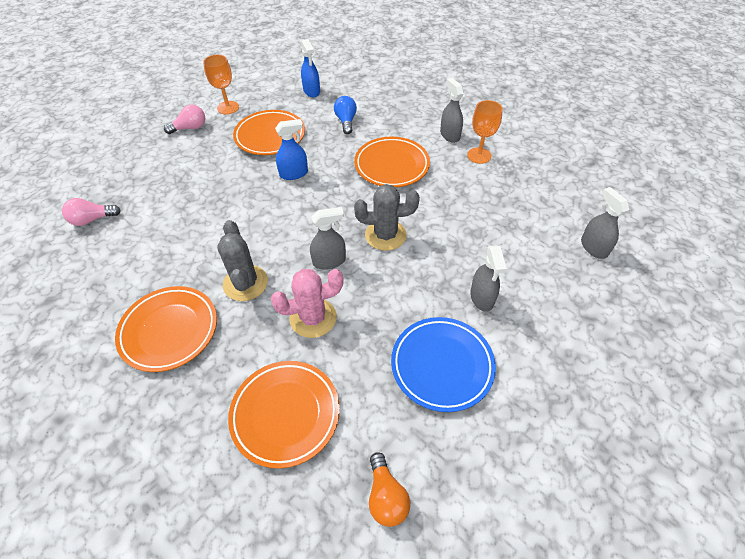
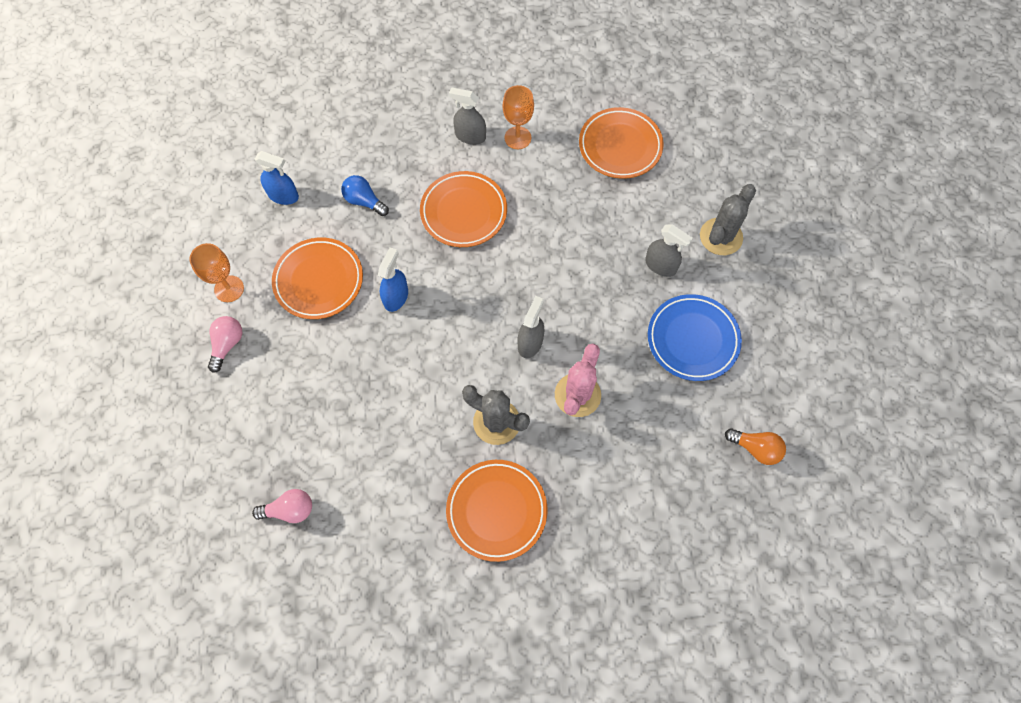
camera: 50 degrees left, 15 degrees up
(92, 219) = (290, 510): pink light bulb -> pink light bulb turned 120 degrees counterclockwise
(285, 414) = (646, 471): orange plate -> orange plate (620, 146)
(385, 235) = (540, 281): grey cactus -> grey cactus (721, 237)
(593, 247) = (683, 153): grey spray bottle -> none

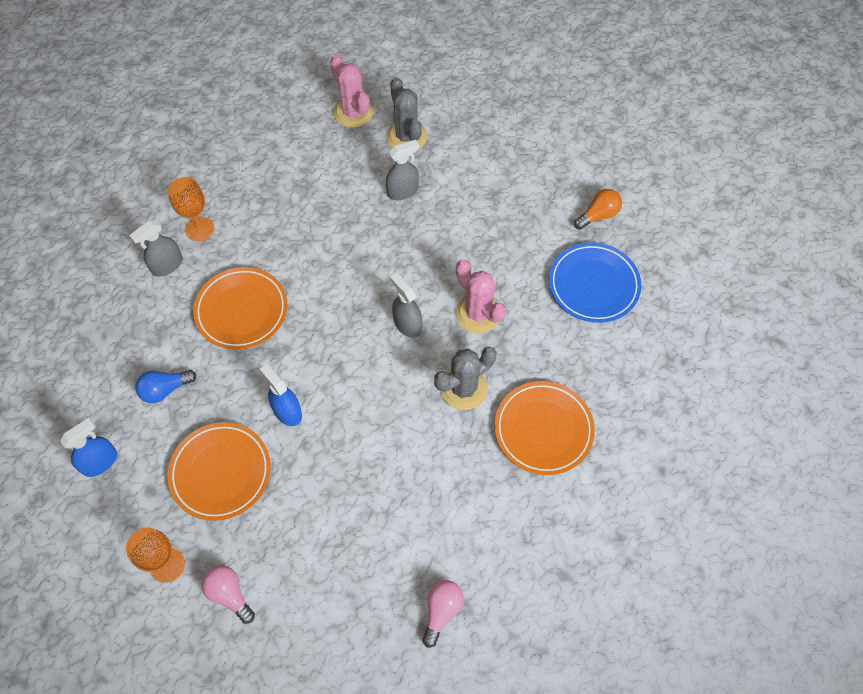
camera: 60 degrees left, 5 degrees down
(620, 146) = (270, 158): orange plate -> none
(692, 339) = (482, 205): blue plate -> blue plate (593, 285)
(714, 180) = (353, 112): none -> pink cactus

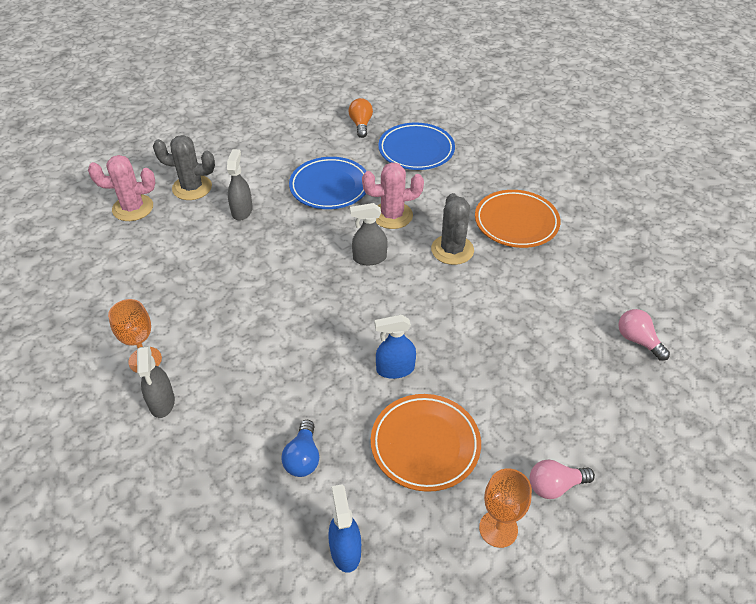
camera: 60 degrees left, 15 degrees down
(242, 311) = (265, 362): orange plate -> none
(482, 240) = (329, 187): none -> blue plate

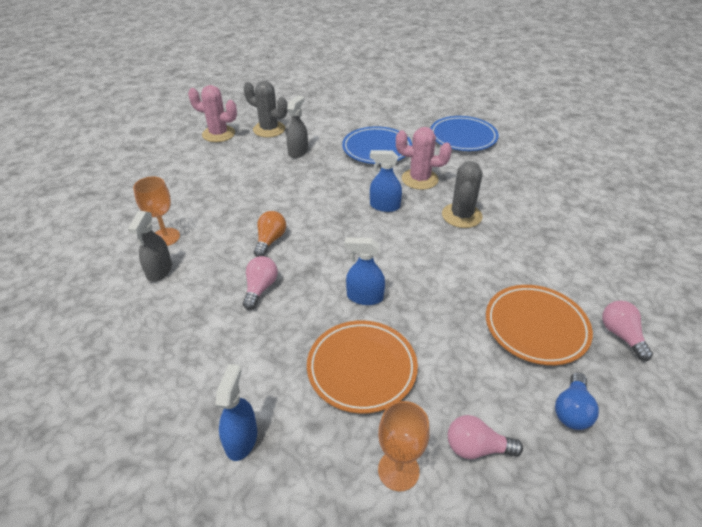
camera: 20 degrees right, 5 degrees down
(284, 391) = (260, 288): none -> pink light bulb
(303, 458) = (247, 346): blue light bulb -> blue light bulb (572, 410)
(361, 125) = (424, 112): orange light bulb -> orange light bulb (270, 240)
(369, 258) = (384, 206): grey spray bottle -> blue spray bottle
(516, 222) = (531, 207): orange plate -> orange plate (536, 327)

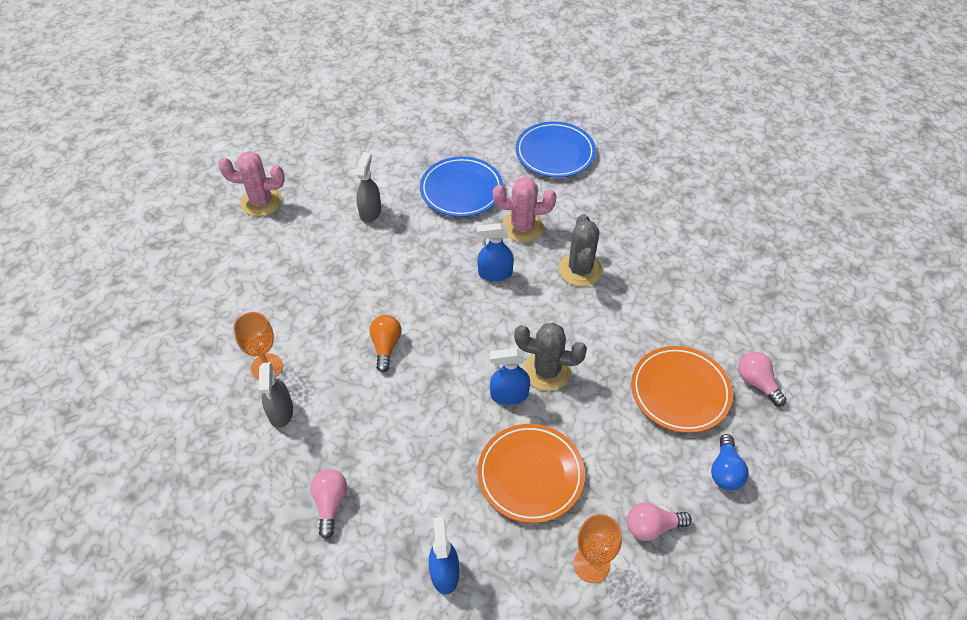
camera: 15 degrees left, 10 degrees up
(260, 288) = (399, 409): pink light bulb -> pink light bulb (330, 504)
(269, 129) = (321, 182): grey cactus -> grey cactus (547, 371)

